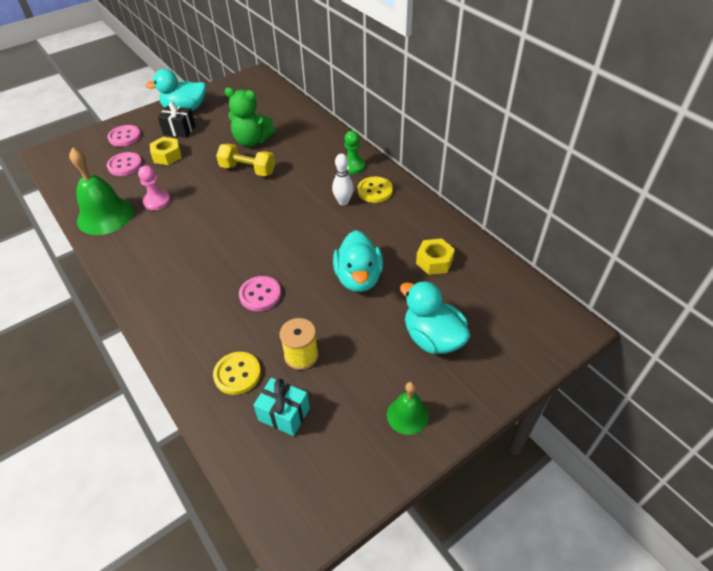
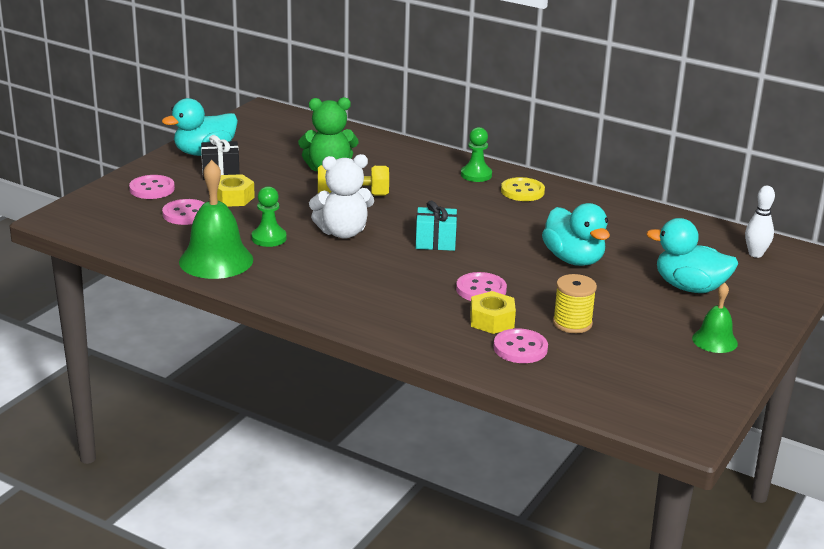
camera: 25 degrees left, 20 degrees down
(157, 201) = (269, 238): pink pawn -> green pawn
(210, 207) = (343, 232): none -> white teddy bear
(237, 374) = (520, 348): yellow button -> pink button
(284, 414) = (597, 364): turquoise gift -> turquoise gift (435, 242)
(343, 202) = (496, 205): white bowling pin -> white bowling pin (755, 254)
(434, 261) = (639, 234): yellow nut -> yellow nut (492, 320)

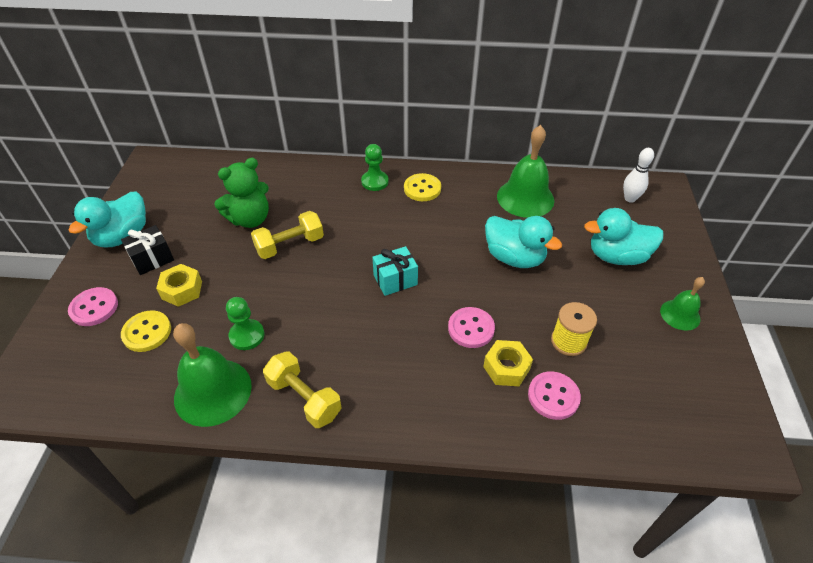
camera: 25 degrees left, 20 degrees up
(186, 214) = (147, 332): pink button -> yellow button
(290, 285) = (304, 398): none -> yellow dumbbell
(343, 232) = (309, 299): white teddy bear -> none
(631, 224) = (525, 198): none -> green bell

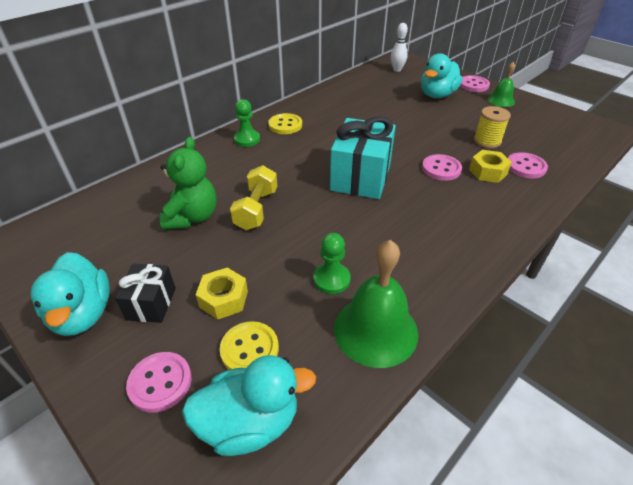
camera: 50 degrees left, 5 degrees down
(304, 398) = (433, 275): yellow dumbbell -> none
(395, 280) = (360, 177): turquoise gift -> turquoise gift, size x1.83
(514, 257) = (397, 125): turquoise duck -> turquoise duck (250, 422)
(525, 198) = (350, 96): green bell -> none
(685, 274) = (473, 85): none -> pink button

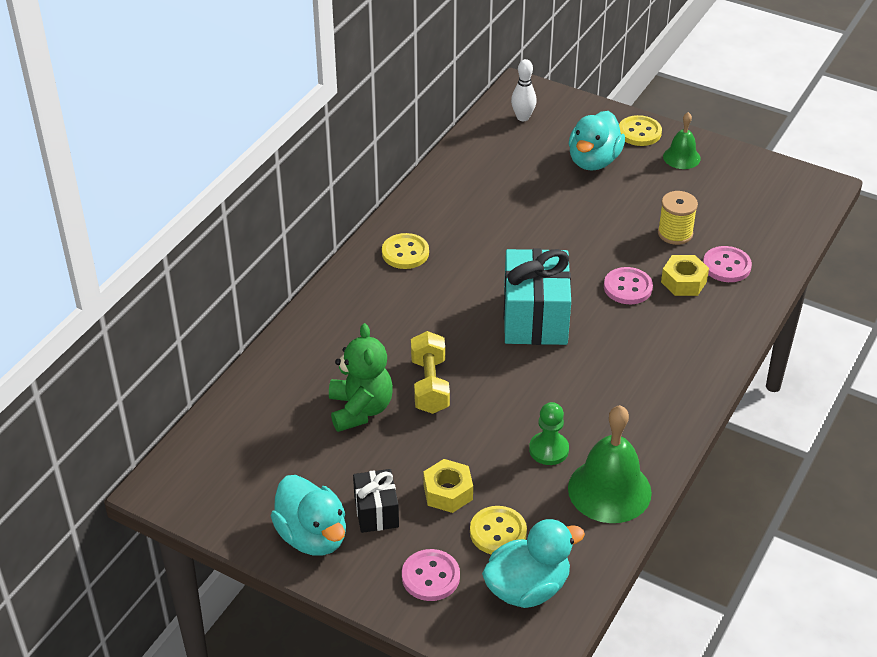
camera: 15 degrees left, 0 degrees up
(247, 139) = (365, 286): green pawn -> none
(473, 85) = (639, 132): pink button -> yellow button

